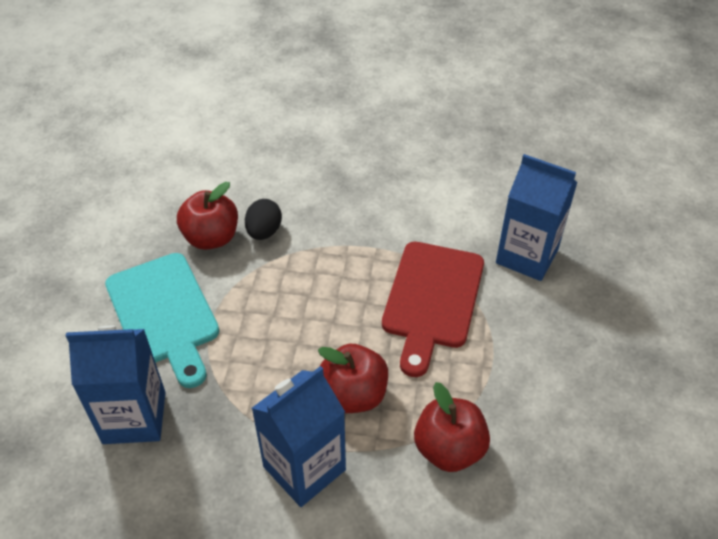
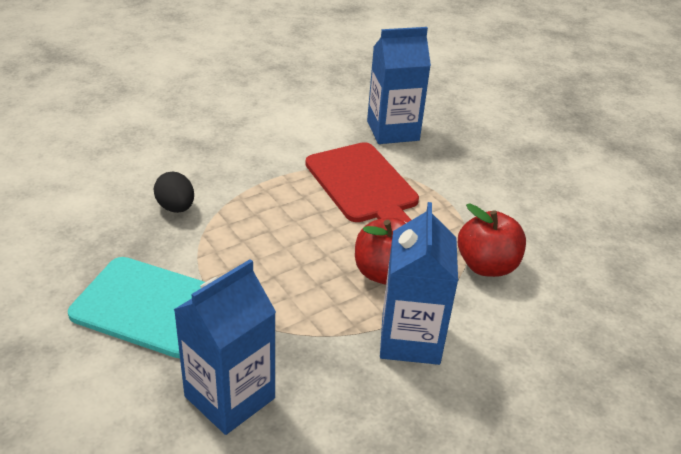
camera: 45 degrees left, 10 degrees down
(211, 238) = (132, 234): red apple -> none

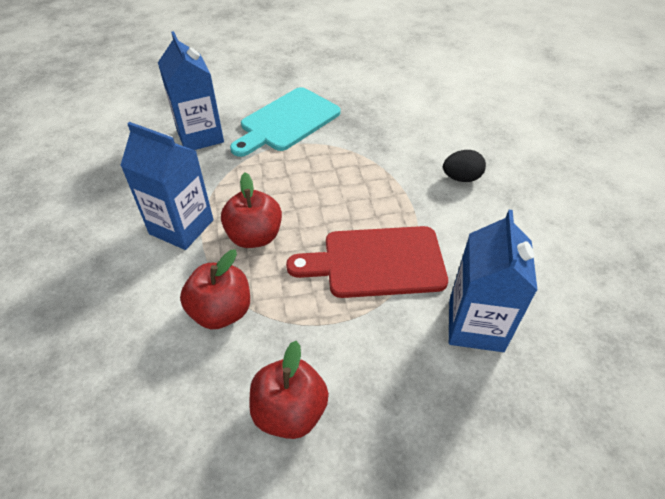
camera: 115 degrees right, 10 degrees up
(176, 207) = (389, 144): black egg -> black egg (461, 178)
(533, 202) = (290, 411): none -> red apple

